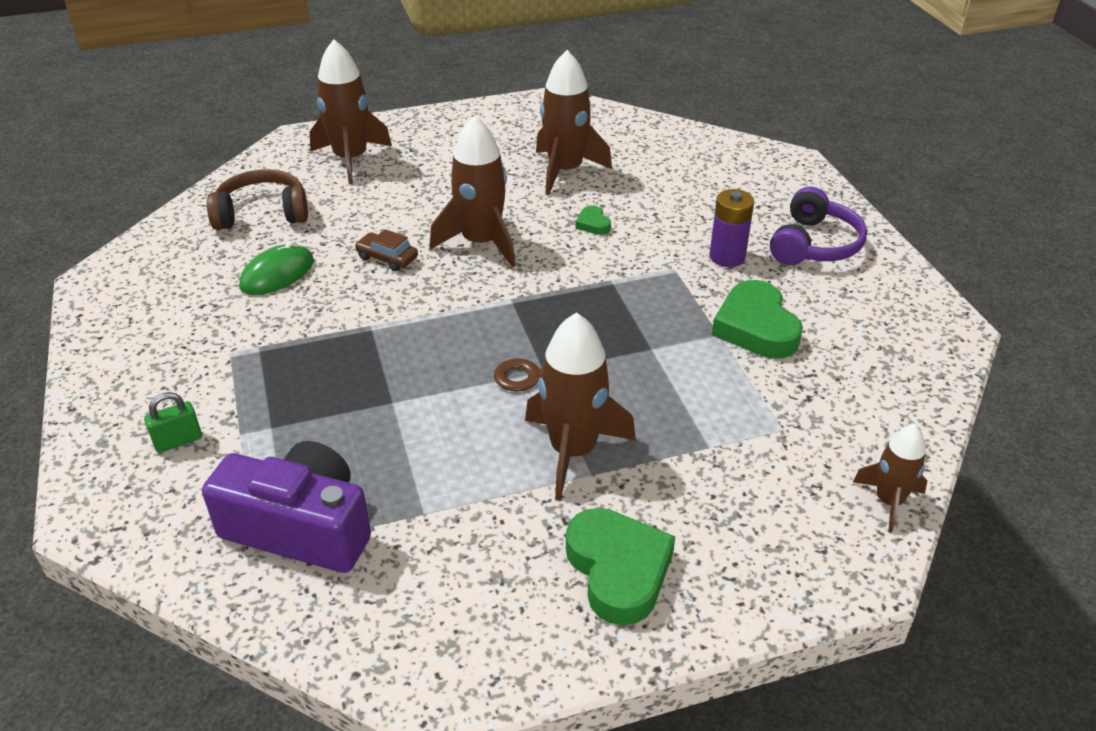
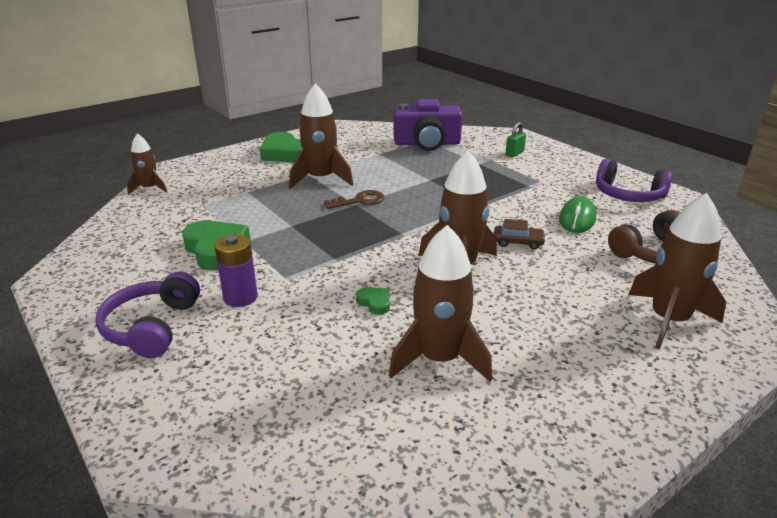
camera: 160 degrees right, 10 degrees down
(155, 297) = (628, 195): none -> purple headphones

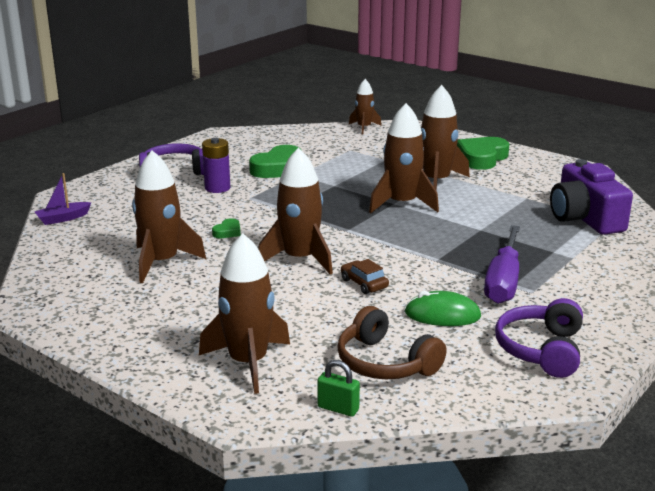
camera: 75 degrees right, 5 degrees down
(248, 454) = (63, 218): none -> purple boat
(360, 201) = (402, 204): brown key -> brown rocket
(514, 153) = (609, 271): green padlock -> green padlock (338, 408)
(518, 242) = (364, 283): brown car -> brown car turned 150 degrees clockwise
(524, 188) = (503, 281): none -> purple screwdriver

